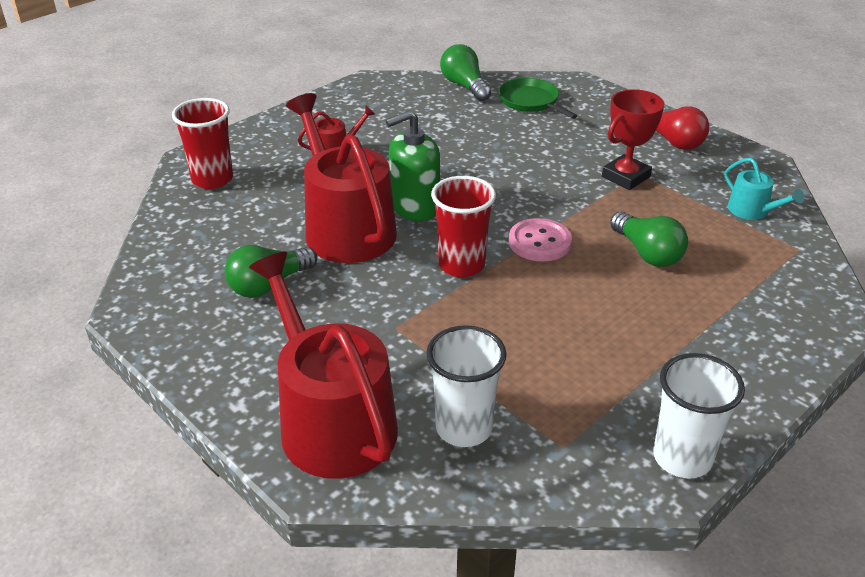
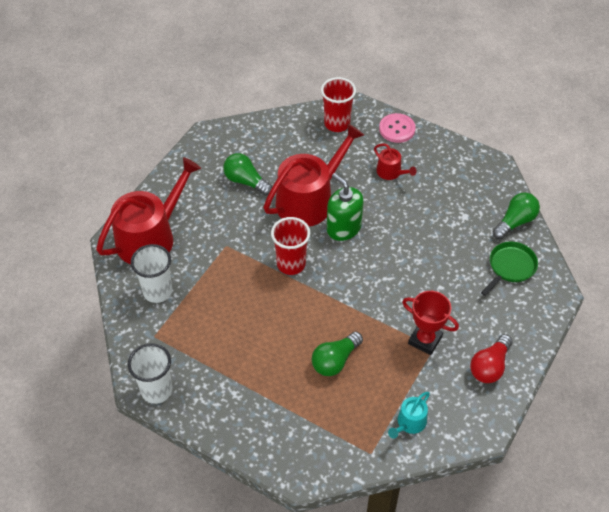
camera: 75 degrees right, 15 degrees up
(539, 242) = (327, 300): pink button -> pink button (397, 129)

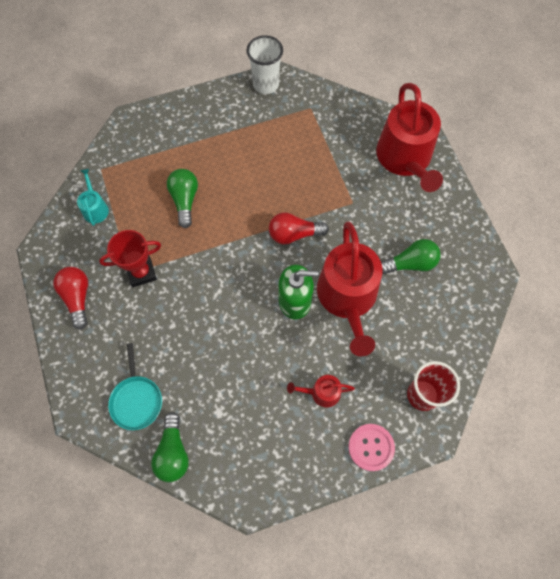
camera: 130 degrees right, 15 degrees up
(157, 291) = (348, 132): white cup -> none
(291, 264) = (294, 234): red cup -> red light bulb
(510, 267) = (136, 400): green pan -> turquoise pan

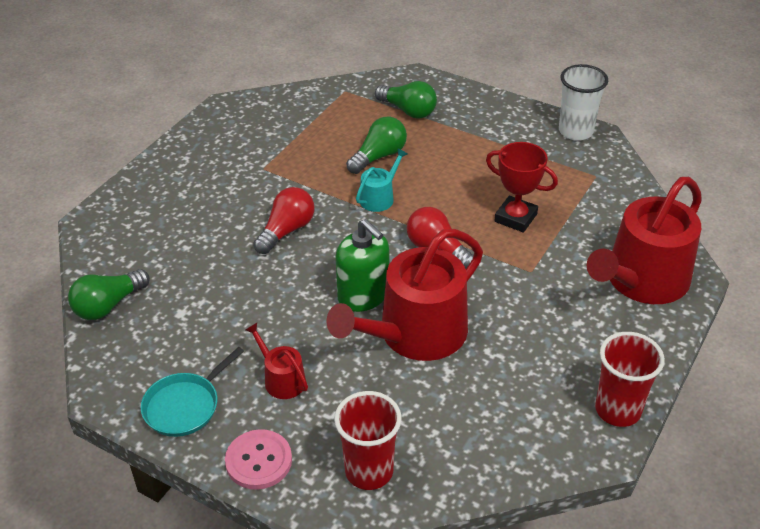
camera: 50 degrees right, 25 degrees down
(77, 298) = (202, 153): red light bulb -> red light bulb (286, 230)
(95, 208) = (302, 110): turquoise watering can -> turquoise watering can (379, 197)
(136, 400) = (139, 249): turquoise pan -> turquoise pan (184, 406)
(141, 272) = (271, 175): red trophy -> red trophy (515, 218)
(410, 263) = (519, 362): green light bulb -> green light bulb (408, 111)
(477, 246) = (618, 410): none -> red cup

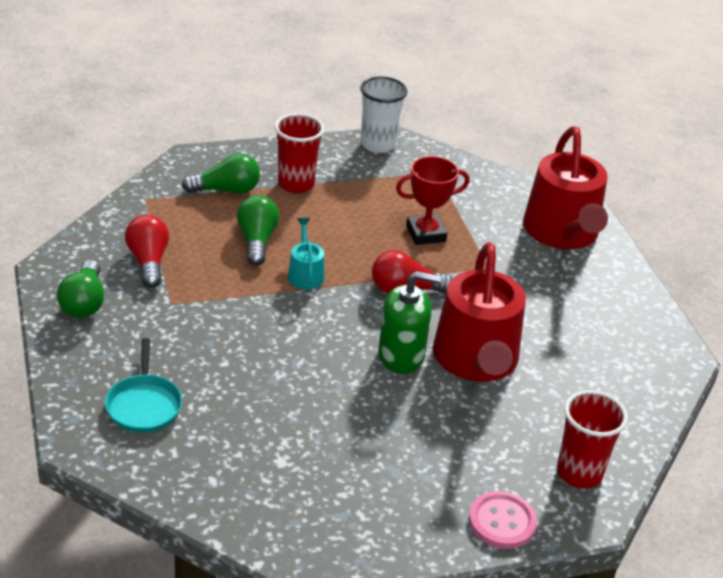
camera: 50 degrees left, 5 degrees down
(108, 305) = (209, 497): green light bulb -> green light bulb (84, 303)
(184, 406) = (393, 526): turquoise pan -> turquoise pan (144, 405)
(281, 379) = (433, 455): red watering can -> none
(286, 230) = (269, 343): red light bulb -> red light bulb (148, 262)
(618, 410) = (660, 327): red cup -> red cup (296, 184)

